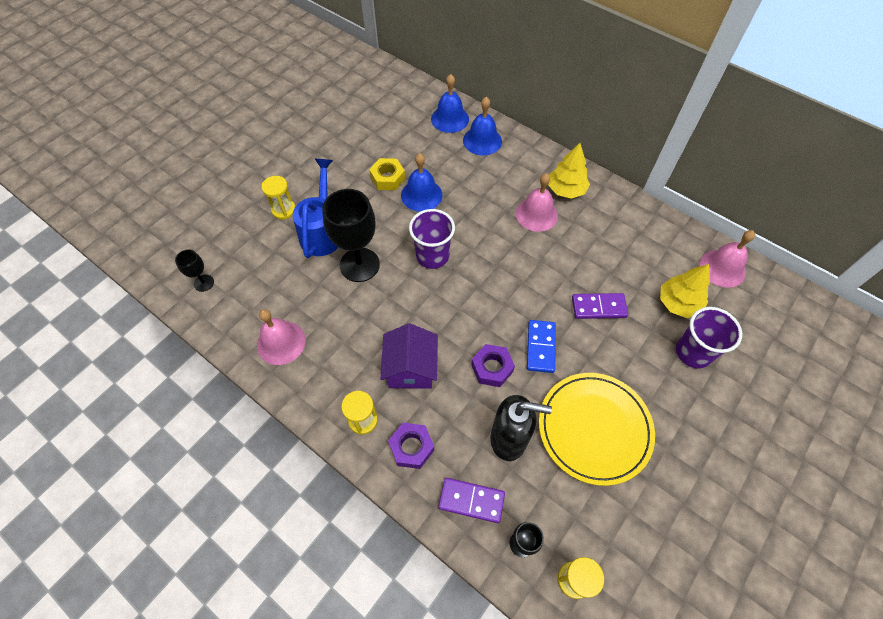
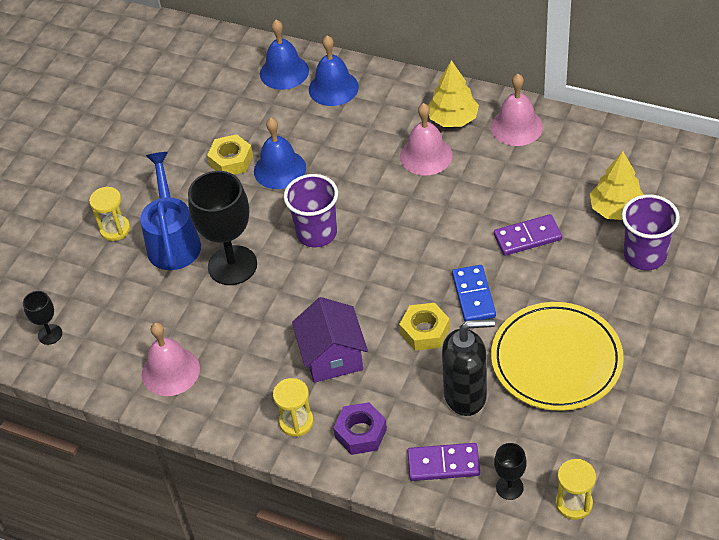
camera: 10 degrees left, 10 degrees down
(492, 368) = (425, 331): purple nut -> yellow nut
(722, 268) = (657, 159): pink bell -> pink bell (516, 127)

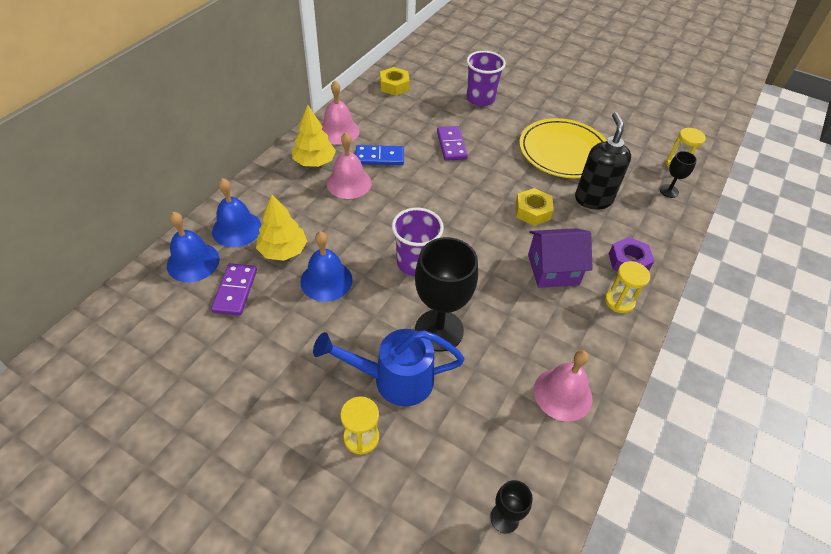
camera: 90 degrees left, 0 degrees up
(231, 161) = (299, 318): yellow nut -> yellow nut (394, 86)
(443, 464) = (653, 220): purple domino -> purple domino (235, 291)
(473, 295) = (501, 180): blue domino -> blue domino (379, 157)
(616, 209) = (437, 102): yellow tree -> yellow tree (283, 250)

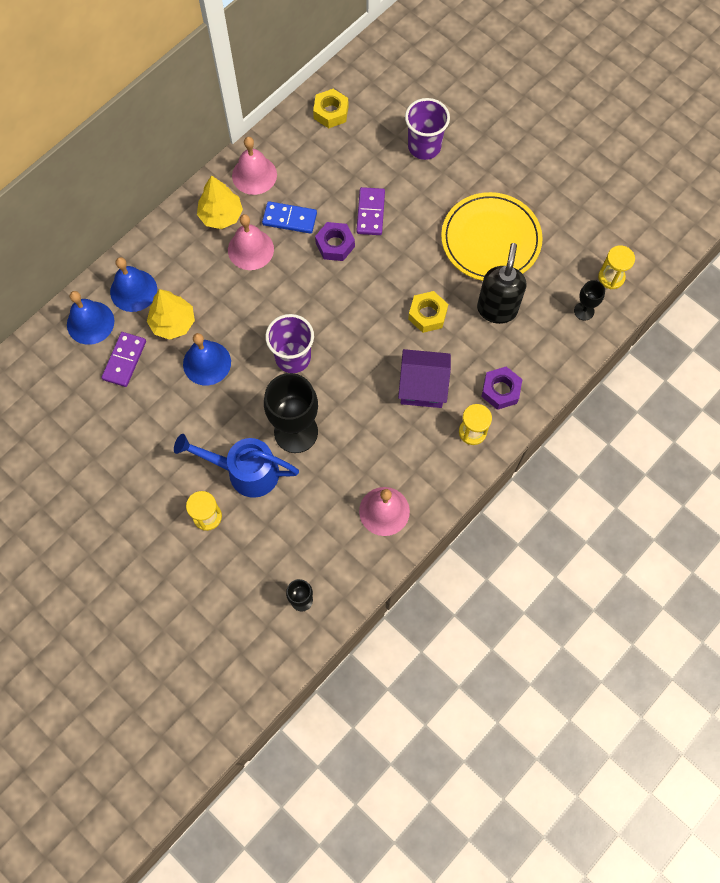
camera: 15 degrees right, 20 degrees up
(427, 170) = (335, 245): none -> purple nut

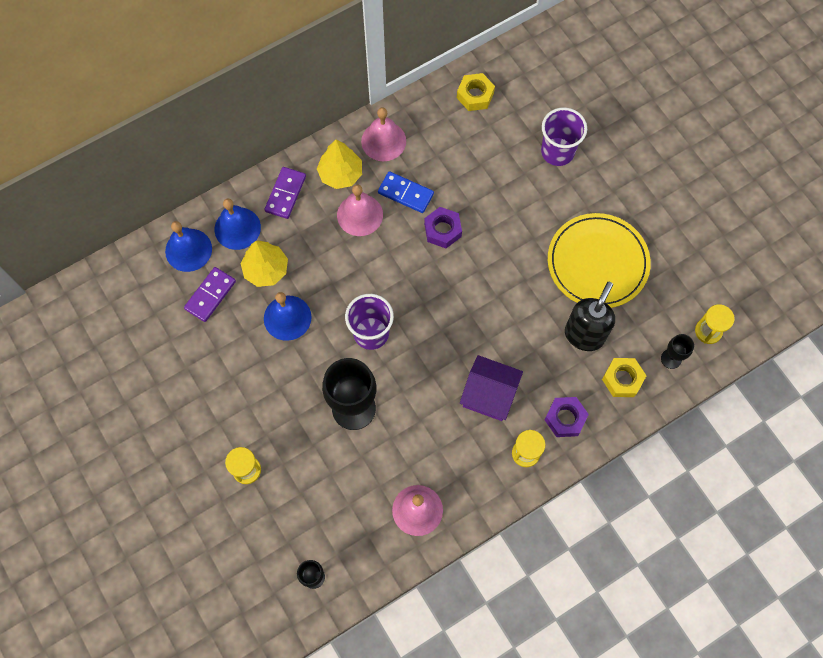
camera: 15 degrees right, 0 degrees up
(245, 472) = (295, 435): blue watering can -> none
(370, 213) = (486, 206): purple domino -> purple domino (285, 194)
(427, 315) = (514, 323): yellow nut -> yellow nut (622, 379)

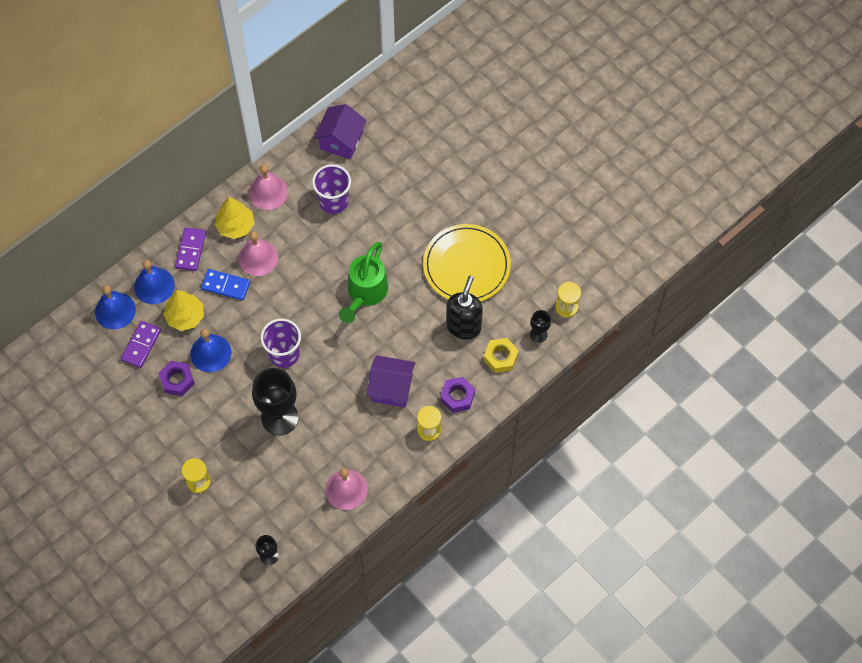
camera: 10 degrees left, 5 degrees down
(405, 193) = (294, 233): blue domino -> blue domino (226, 285)
(442, 230) = (331, 259): purple nut -> purple nut (177, 380)
(475, 95) = (341, 141): yellow nut -> purple house
(476, 276) = (365, 293): none -> green watering can
(557, 152) = (419, 178): purple cup -> purple cup (333, 201)

